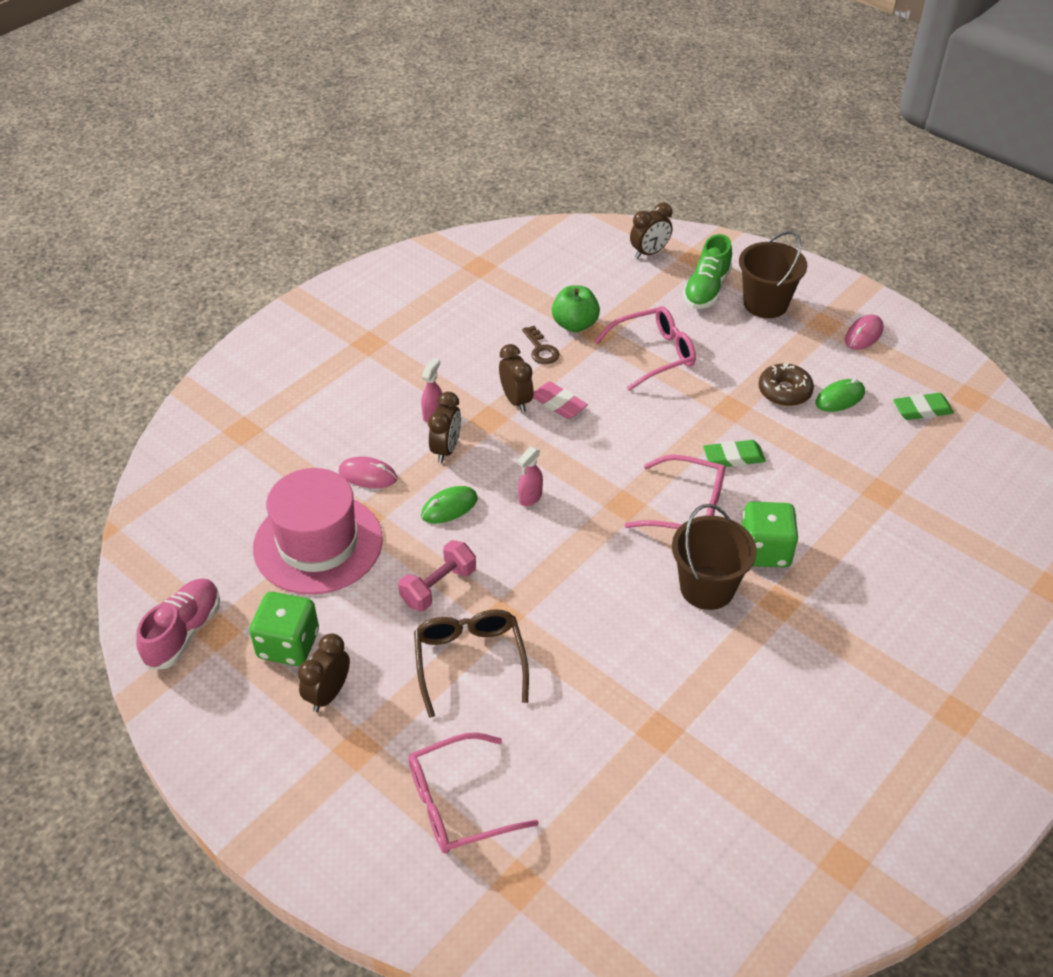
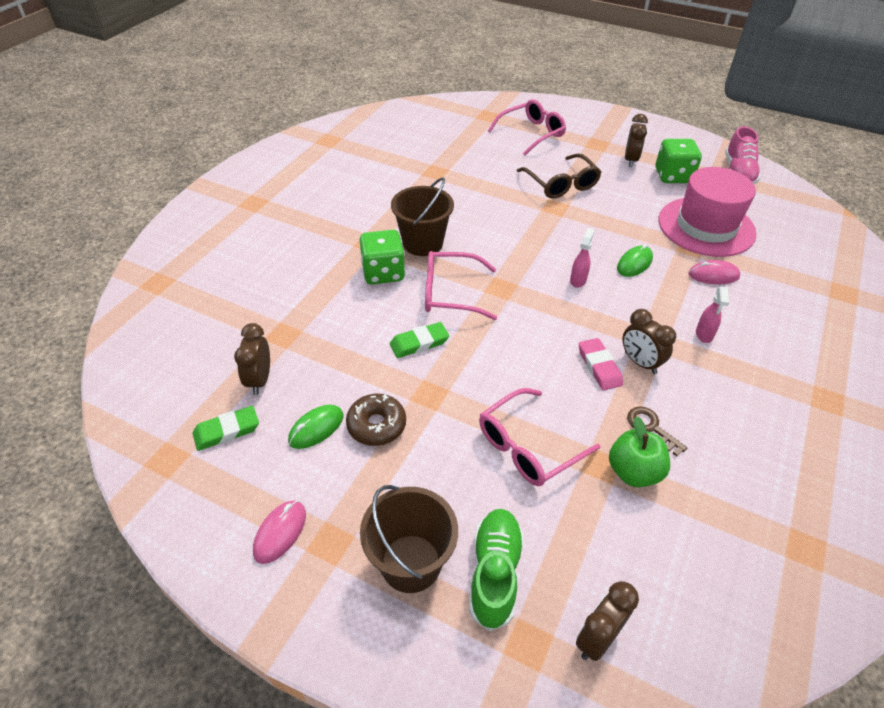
camera: 165 degrees right, 0 degrees up
(438, 587) = (606, 216): pink dumbbell -> none
(446, 449) = (669, 306): brown clock -> brown clock (259, 380)
(558, 403) = (599, 367): pink eraser -> pink eraser turned 45 degrees clockwise

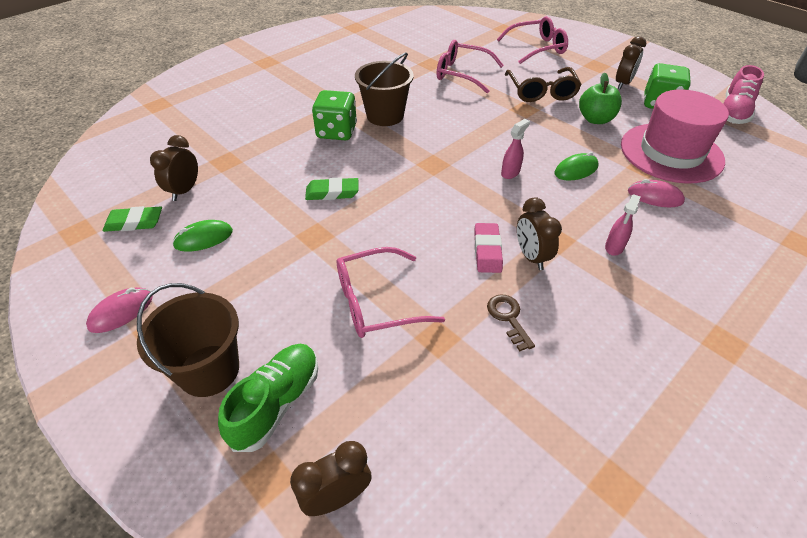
camera: 20 degrees right, 0 degrees up
(376, 425) = (254, 249): brown donut -> none
(450, 293) = (384, 159): pink glasses -> pink glasses (462, 74)
(633, 472) = (466, 353): green apple -> green apple (595, 119)

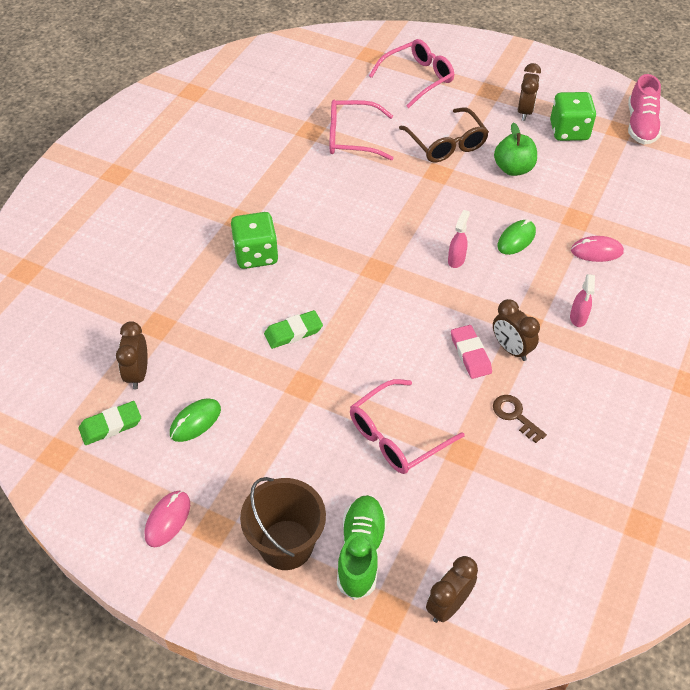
camera: 20 degrees left, 5 degrees up
(385, 115) = (296, 219): brown bucket -> none
(671, 152) = (596, 194): pink hat -> none

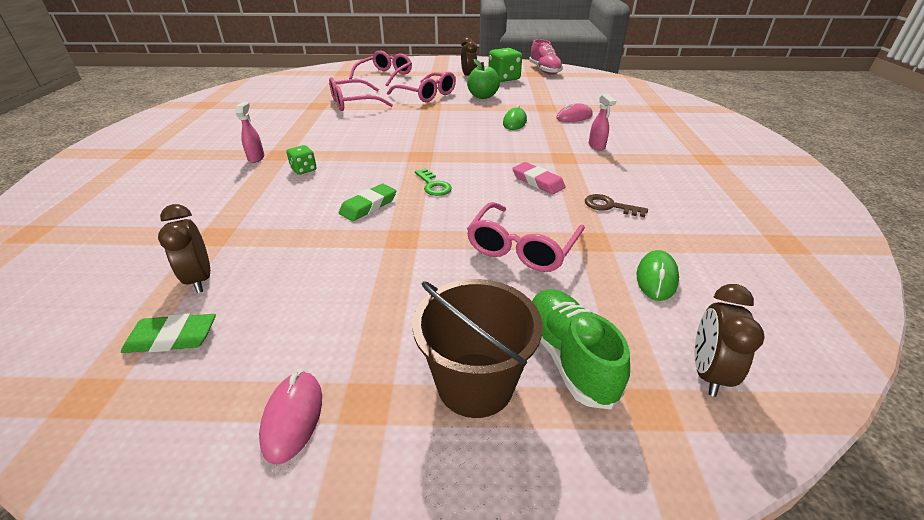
camera: 25 degrees left, 15 degrees down
(111, 425) = (172, 338): green eraser -> green eraser turned 45 degrees clockwise
(195, 421) = (291, 300): green mouse -> green mouse (656, 278)
(256, 255) = (304, 170): green dice -> green dice, size x0.54
(365, 323) = (433, 185): none -> green key
(446, 144) = (427, 95): brown glasses -> pink glasses
(456, 259) = (480, 139): pink spray bottle -> pink spray bottle (256, 158)
(511, 349) = (566, 171): brown clock -> none

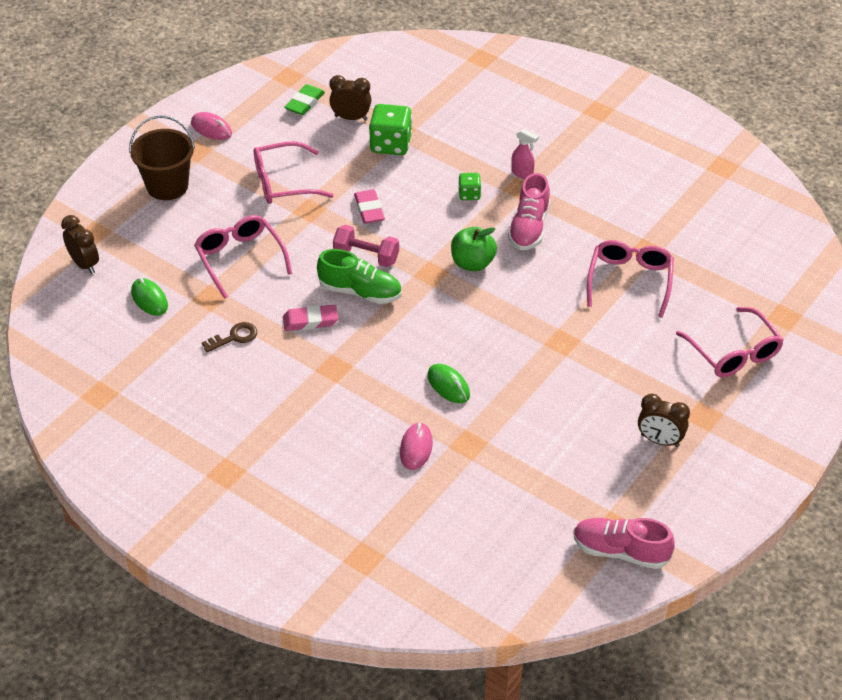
camera: 125 degrees right, 10 degrees up
(328, 139) = (529, 228): none -> pink shoe
(368, 206) = (369, 209): green eraser -> pink eraser
(427, 95) = (609, 357): pink glasses -> pink glasses (283, 183)
(433, 185) = (366, 256): green key -> pink dumbbell
(482, 96) = (558, 407): green apple -> green apple (472, 263)
(504, 78) = (617, 474): green dice -> green dice (390, 144)
(568, 357) = (145, 224): green shoe -> green shoe (360, 292)
(596, 146) = (330, 409): pink spray bottle -> none

